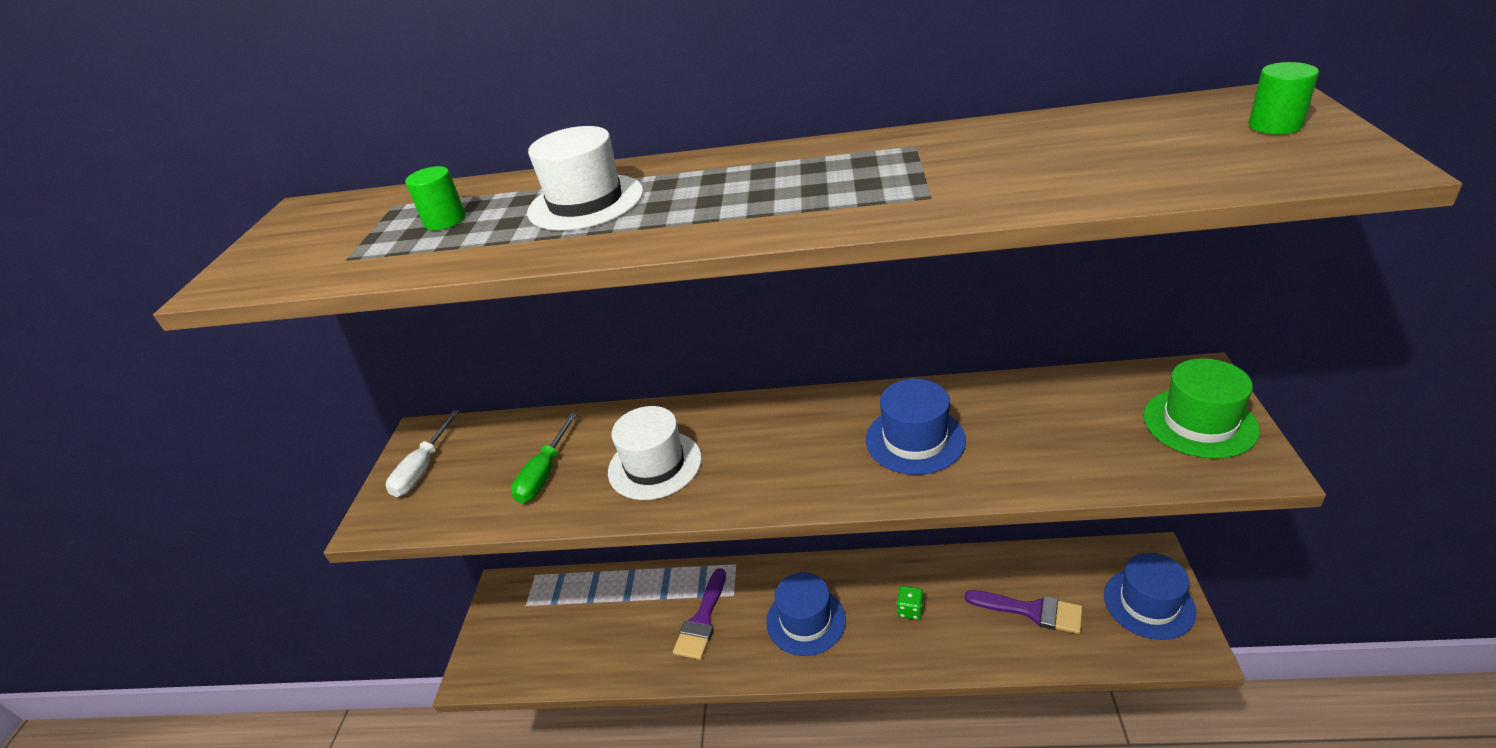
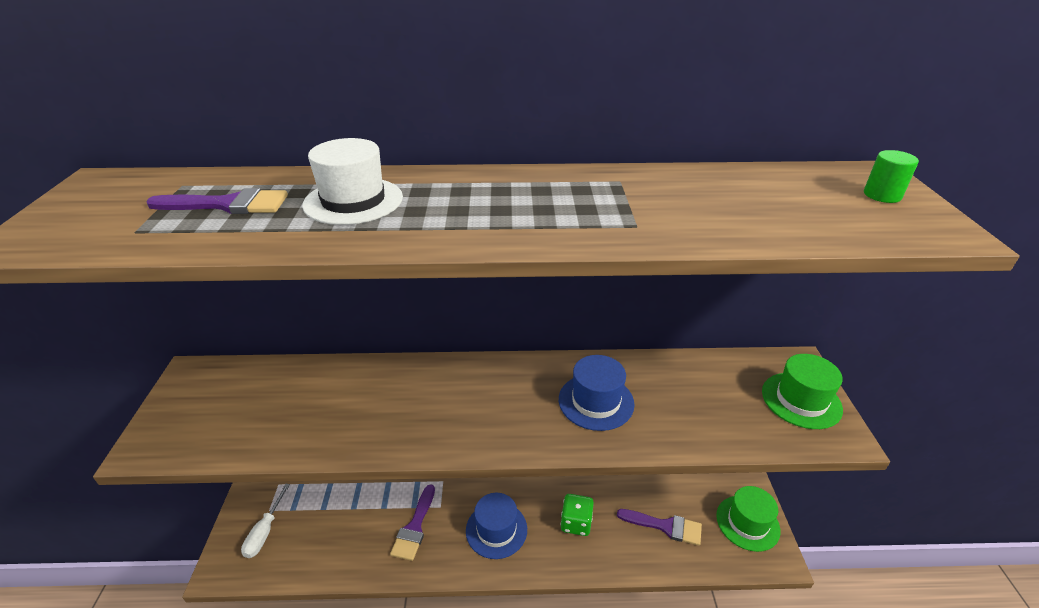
camera: 10 degrees left, 0 degrees up
(423, 469) = (189, 403): white screwdriver -> white screwdriver (265, 532)
(445, 220) = (228, 205): green cylinder -> purple brush
(544, 474) = (296, 414): green screwdriver -> none
(655, 465) = (390, 411): white hat -> none
(910, 610) = (576, 523): green dice -> green dice, size x1.60
(1149, 603) = (747, 523): blue hat -> green hat

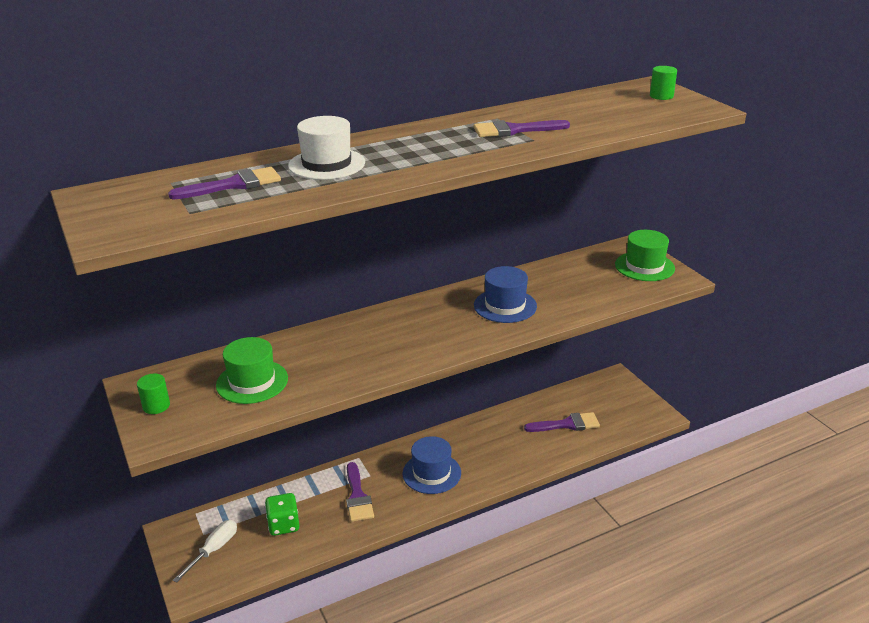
camera: 25 degrees left, 5 degrees down
(181, 407) = (156, 406): none -> green cylinder
(265, 532) = (214, 550): white screwdriver -> white screwdriver turned 135 degrees counterclockwise
(576, 523) = (495, 446): green dice -> green dice (284, 525)
(624, 204) = (514, 130): none -> purple brush
(747, 523) = (626, 401): green hat -> green hat (252, 382)

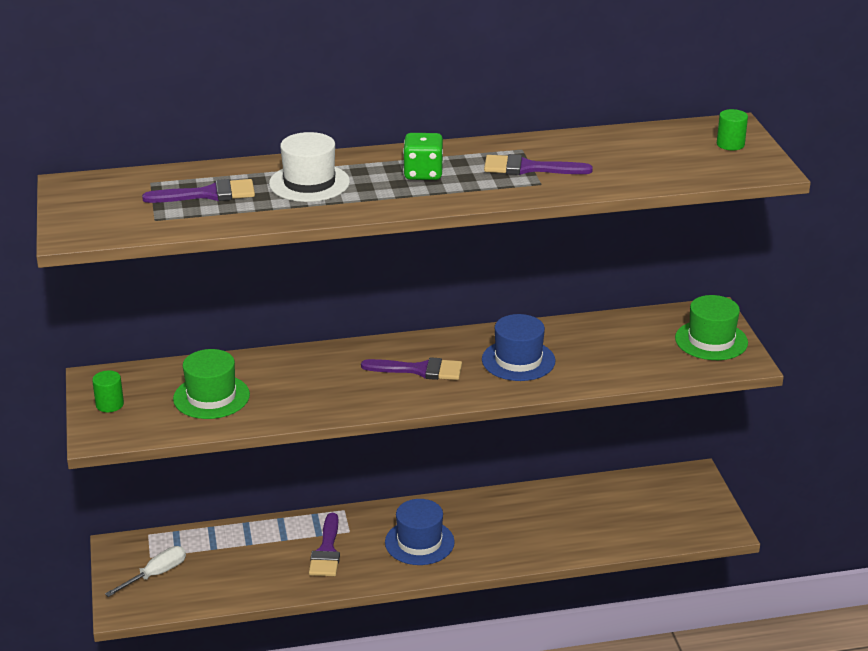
camera: 15 degrees right, 0 degrees up
(284, 525) = (236, 564): green dice -> green dice (423, 174)
(567, 424) = (604, 518): purple brush -> purple brush (419, 370)

